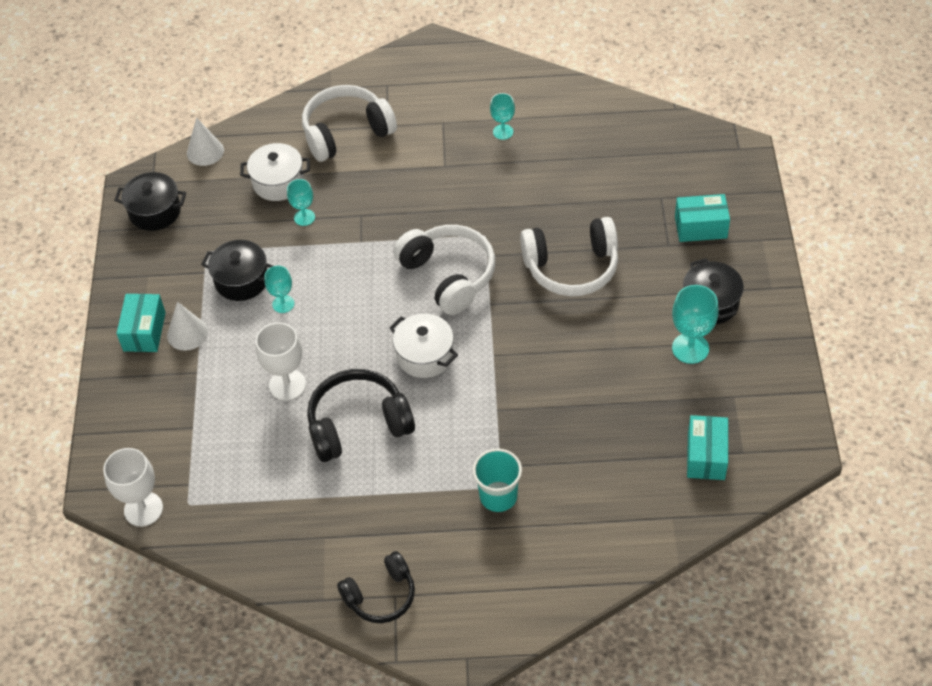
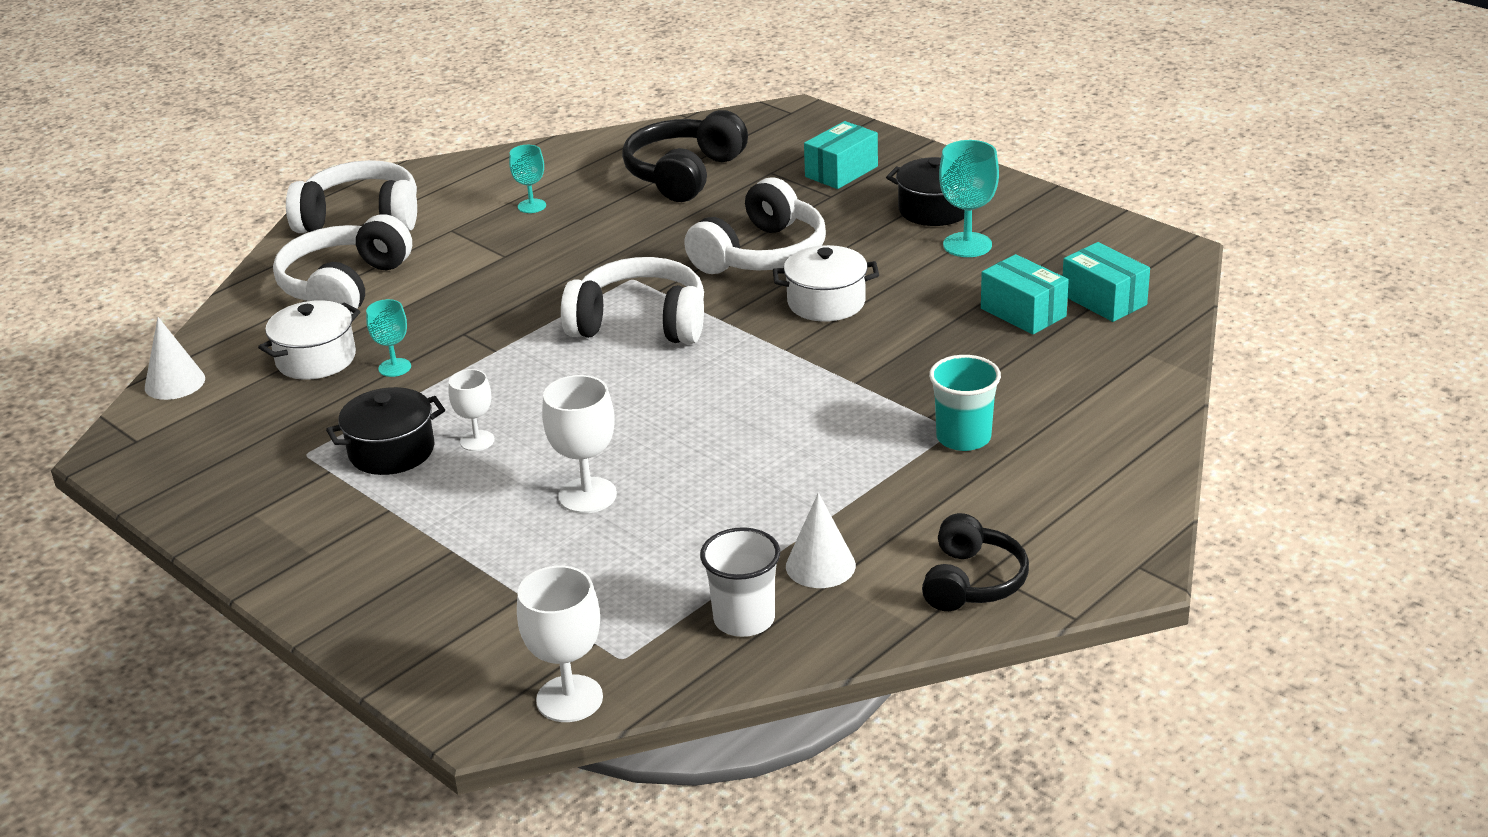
camera: 45 degrees left, 20 degrees down
(144, 331) = (323, 558): turquoise box -> turquoise box (1023, 312)
(155, 211) = (178, 459): black pot -> none
(187, 333) = (387, 528): white cone -> white cone (820, 565)
(260, 527) = (744, 619): none -> white cup
(283, 304) = (477, 441): turquoise goblet -> white goblet
(358, 424) = (723, 476): black headphones -> black headphones (684, 174)
(410, 78) = (361, 218): none -> white headphones
(425, 356) = (712, 389): white pot -> white pot (826, 302)

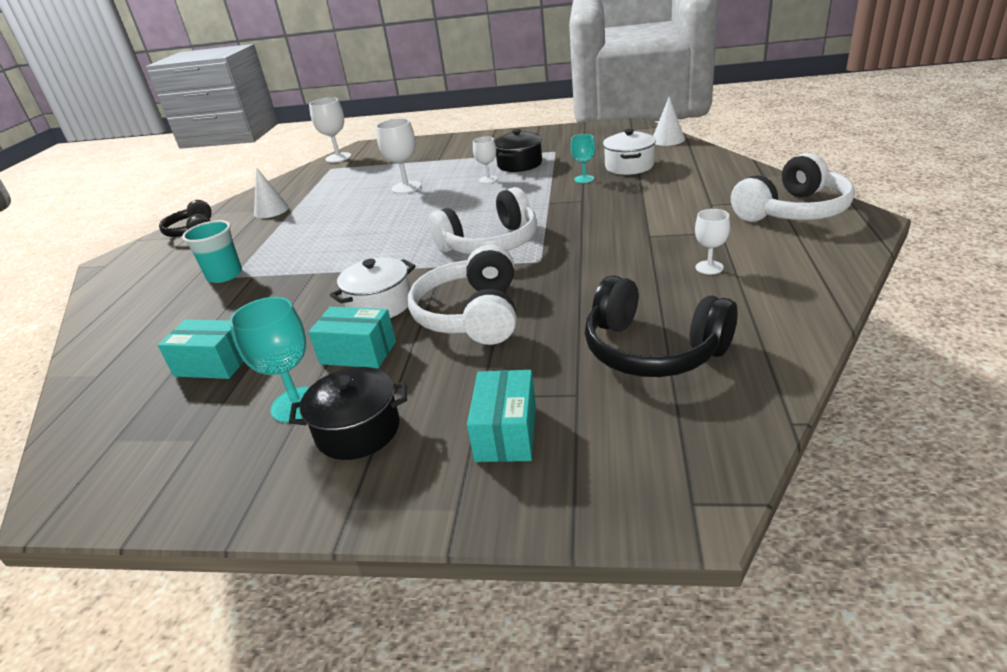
camera: 145 degrees right, 0 degrees up
(344, 286) = (698, 187): white headphones -> none
(532, 206) = (709, 267): turquoise goblet -> white goblet
(684, 174) = (652, 350): black headphones -> black headphones turned 135 degrees clockwise
(744, 619) = (291, 189): white cup -> none
(1104, 300) = (140, 406): turquoise box -> turquoise box (358, 352)

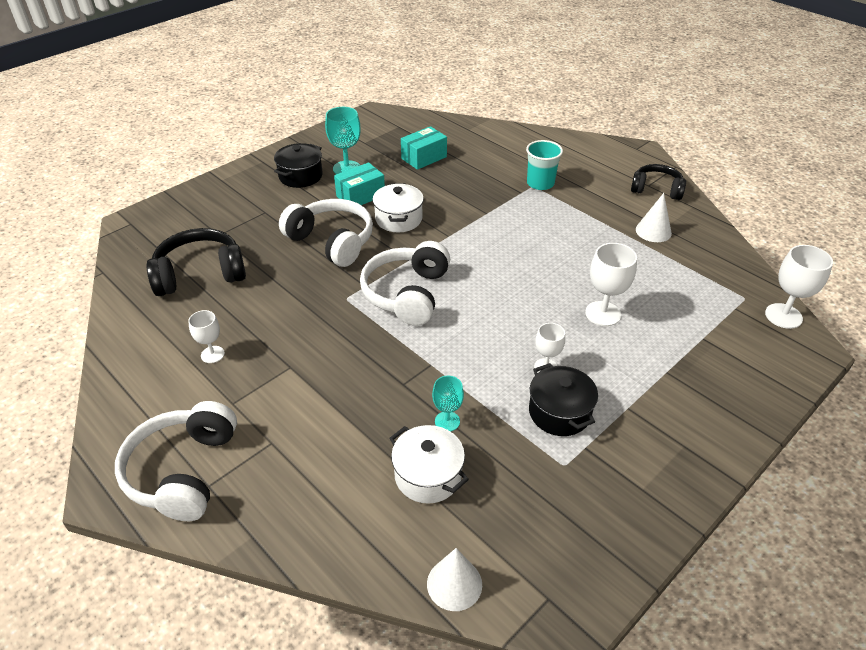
camera: 125 degrees right, 10 degrees up
(506, 432) = (233, 206): turquoise box -> none

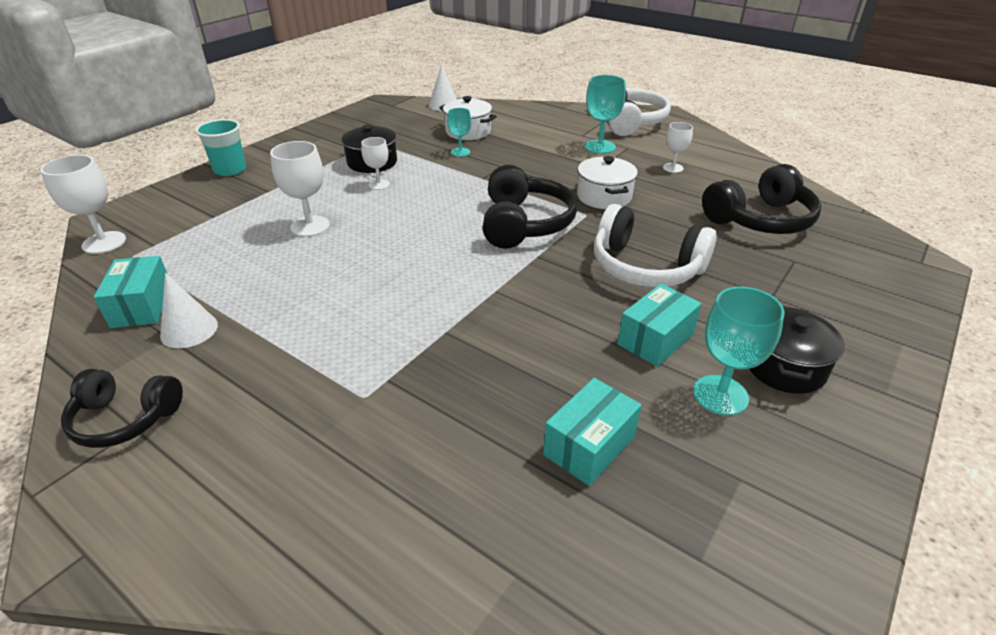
camera: 170 degrees right, 5 degrees down
(266, 409) = (600, 147): none -> turquoise goblet
(398, 219) = (575, 307): white pot -> white pot (604, 197)
(407, 294) = (524, 223): white headphones -> black headphones
(540, 183) = (349, 405): turquoise cup -> turquoise cup (230, 170)
(698, 251) = (142, 306): none -> turquoise box

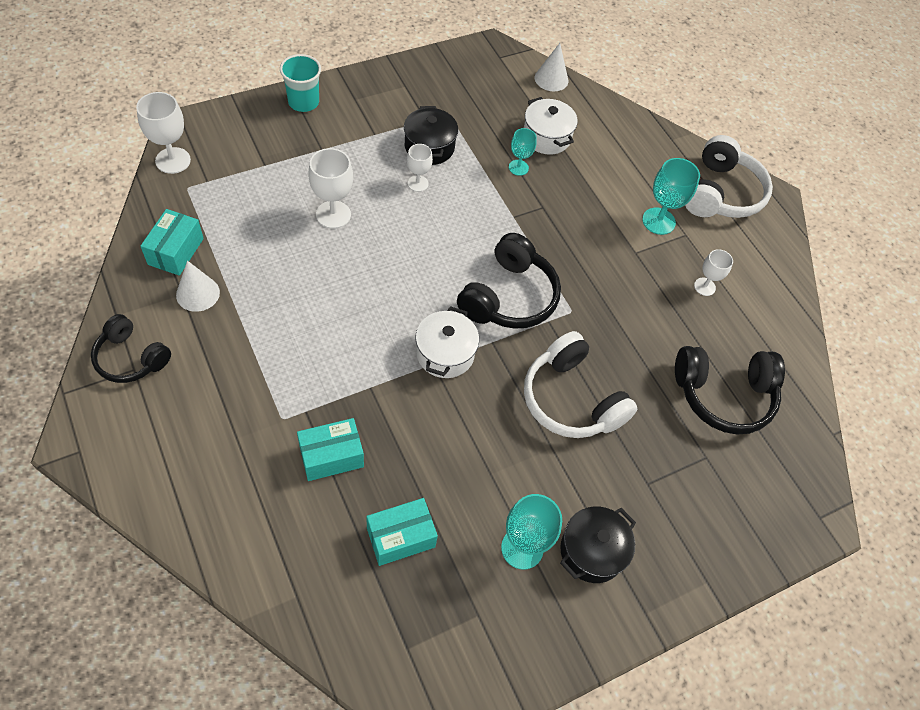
camera: 20 degrees right, 20 degrees up
(604, 197) = (605, 296): white pot -> white pot (445, 353)
(655, 339) = (517, 475): turquoise box -> turquoise box (331, 456)

